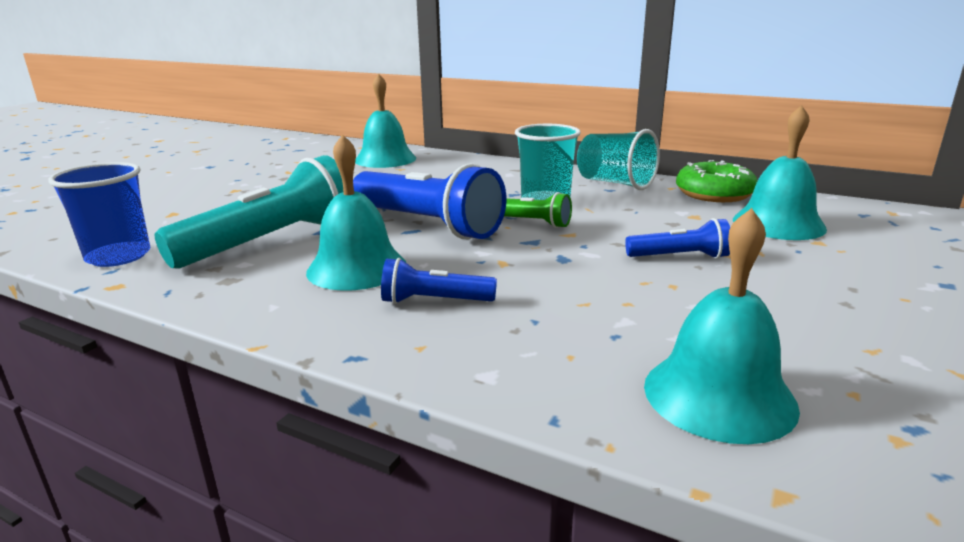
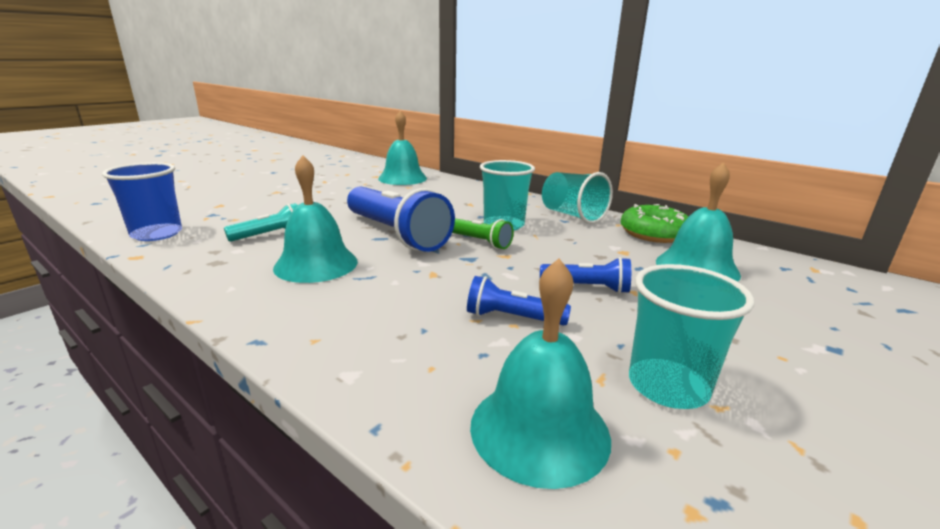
camera: 10 degrees right, 0 degrees up
(271, 242) = (270, 235): turquoise flashlight -> turquoise flashlight, size x0.49
(435, 301) = (354, 301): blue flashlight -> blue flashlight (512, 318)
(815, 339) = (667, 386): none -> turquoise cup

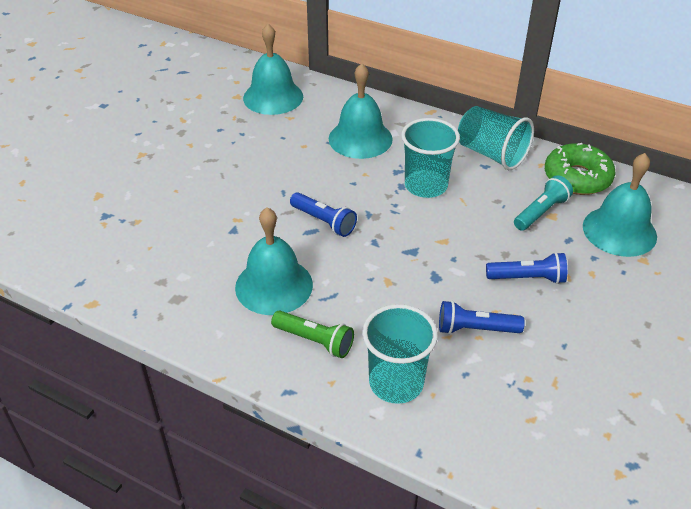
camera: 10 degrees left, 20 degrees up
(157, 234) = (78, 263): blue cup -> none
(270, 235) = (196, 245): turquoise flashlight -> turquoise flashlight (541, 212)
(396, 234) = (324, 221): blue flashlight -> blue flashlight, size x0.49
(479, 242) = (411, 221): green flashlight -> green flashlight (314, 340)
(539, 429) = (523, 434): turquoise bell -> turquoise bell (360, 138)
(667, 386) = (601, 382): turquoise cup -> turquoise cup (396, 383)

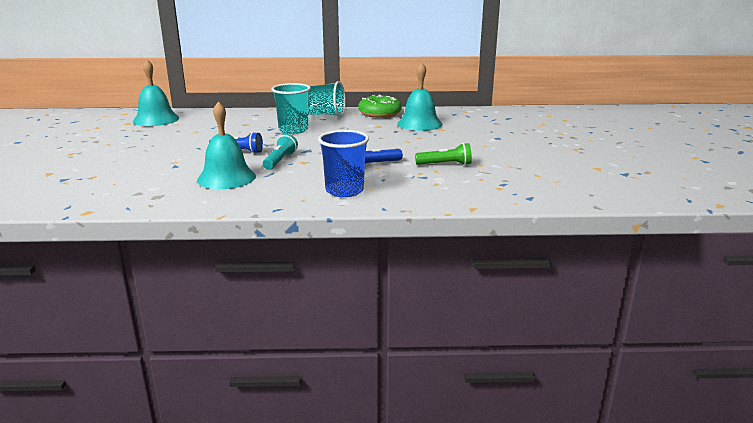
camera: 30 degrees left, 20 degrees down
(314, 340) = (276, 189): green flashlight -> green flashlight (445, 164)
(360, 138) = (233, 123): turquoise bell -> none
(396, 383) = (344, 191): turquoise cup -> blue cup
(527, 278) = (385, 145): blue flashlight -> none
(541, 212) = (371, 126): turquoise flashlight -> turquoise flashlight (280, 161)

